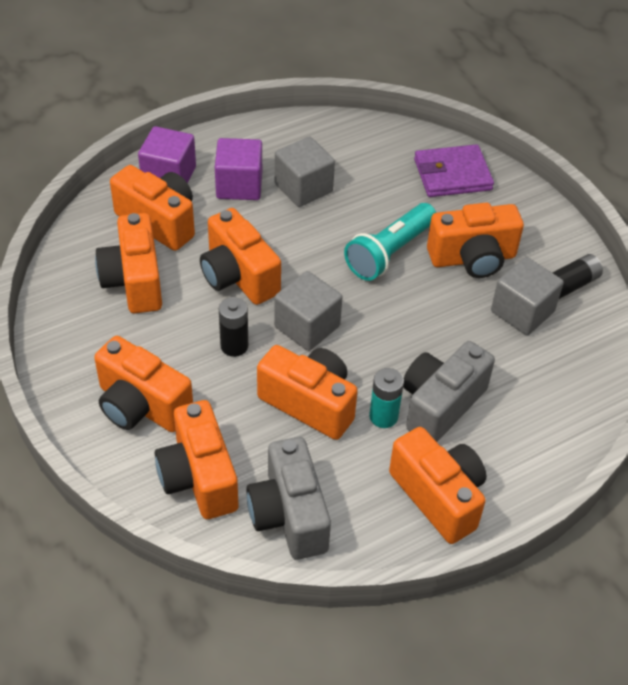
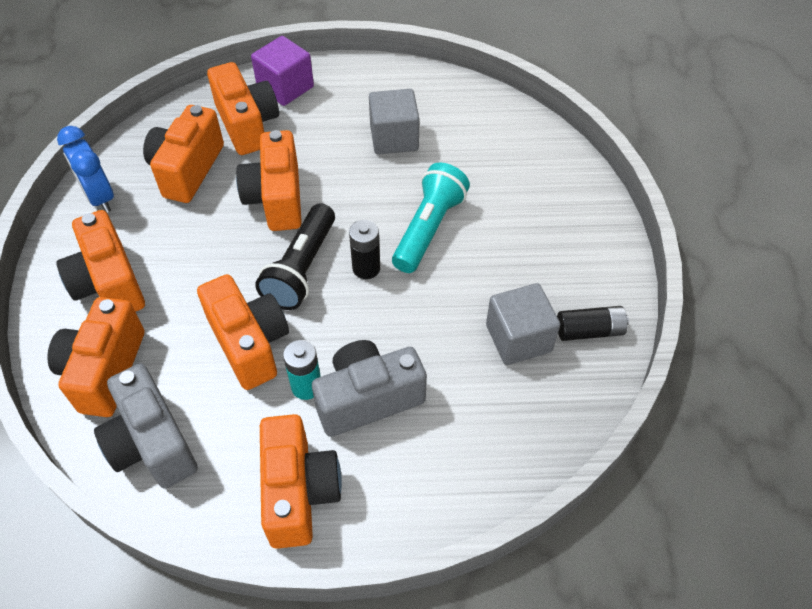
camera: 30 degrees right, 5 degrees up
(68, 336) = (100, 197): none -> blue clock
(234, 346) = (225, 261): black battery -> black battery (366, 268)
(239, 185) = (339, 116): purple cube -> none
(289, 515) = (152, 443): grey camera -> grey camera turned 45 degrees counterclockwise
(307, 326) = (301, 269): grey cube -> black flashlight
(389, 253) = (428, 228): turquoise flashlight -> turquoise flashlight turned 135 degrees clockwise
(452, 175) = (545, 174): purple wallet -> none
(472, 258) = (506, 264): orange camera -> none

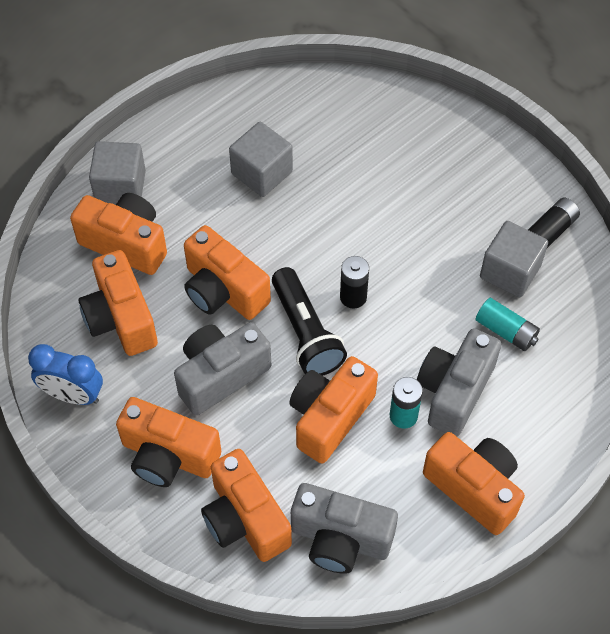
camera: 40 degrees left, 5 degrees up
(207, 255) = (220, 375): none -> grey camera
(249, 343) = (330, 417): orange camera -> orange camera turned 75 degrees counterclockwise
(285, 87) = (120, 187): purple cube -> grey cube
(428, 228) = (366, 232): turquoise flashlight -> none
(464, 383) = (506, 331): none -> turquoise battery

